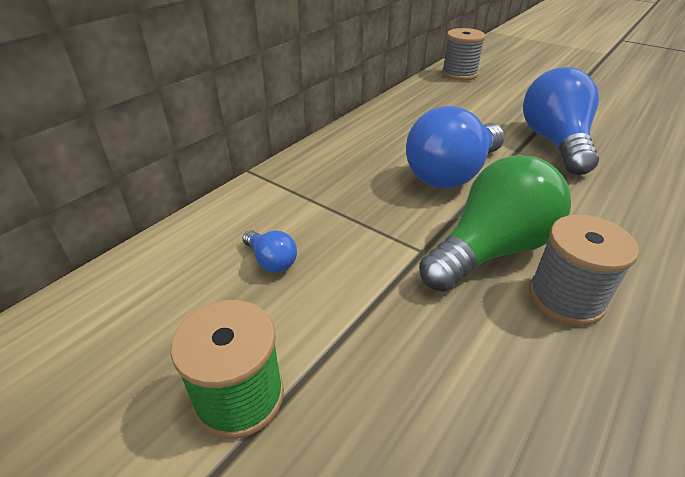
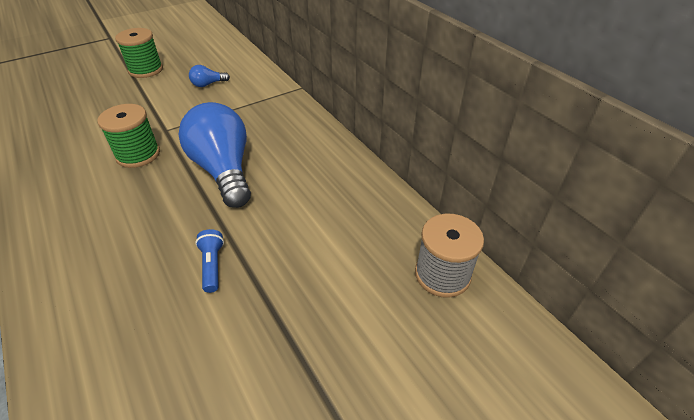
camera: 110 degrees right, 5 degrees up
(491, 250) = (138, 154): green light bulb -> green spool
(555, 143) = (212, 265): blue light bulb -> blue flashlight
(565, 298) = (80, 165): grey spool -> none

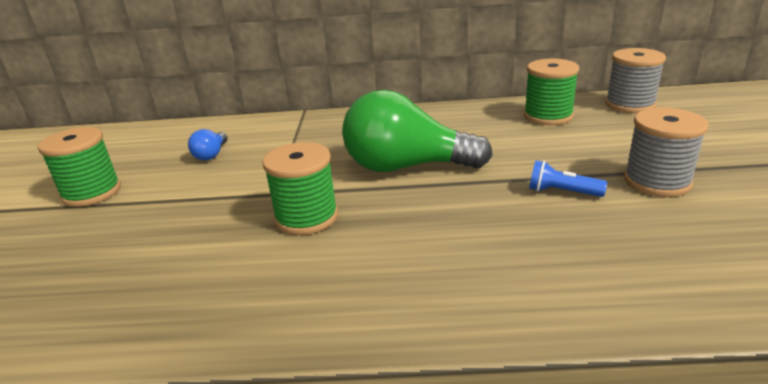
camera: 55 degrees left, 15 degrees down
(224, 170) = (406, 167): blue light bulb -> green light bulb
(255, 326) = (657, 181): none -> grey spool
(369, 219) = (548, 116): none -> green spool

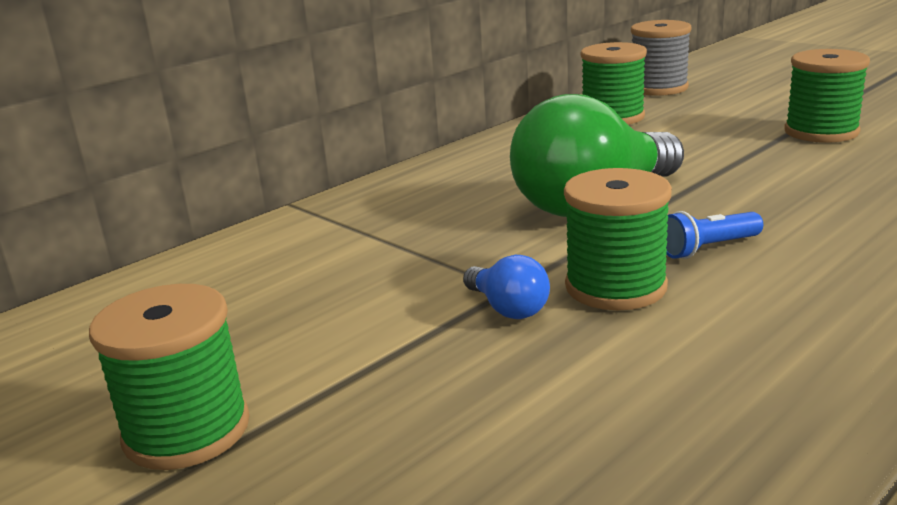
camera: 45 degrees left, 5 degrees down
(211, 155) = (284, 297): blue light bulb -> blue light bulb (508, 308)
(562, 192) = (779, 165): blue flashlight -> blue flashlight (708, 248)
(657, 181) = (821, 132): grey spool -> green spool

